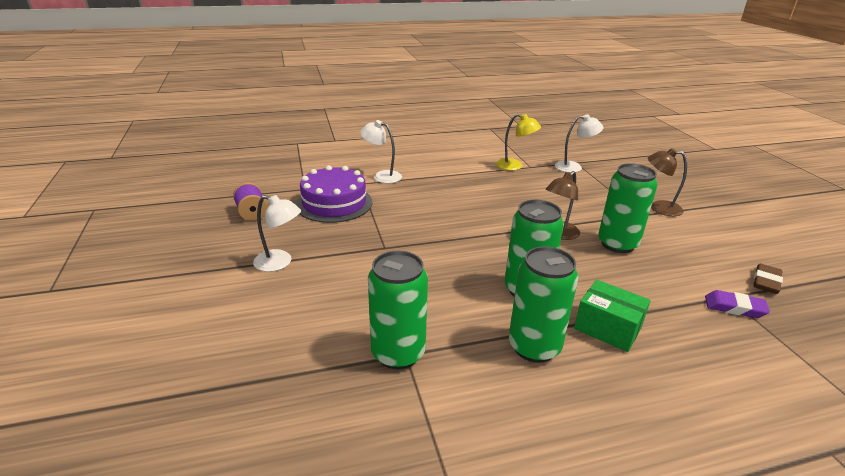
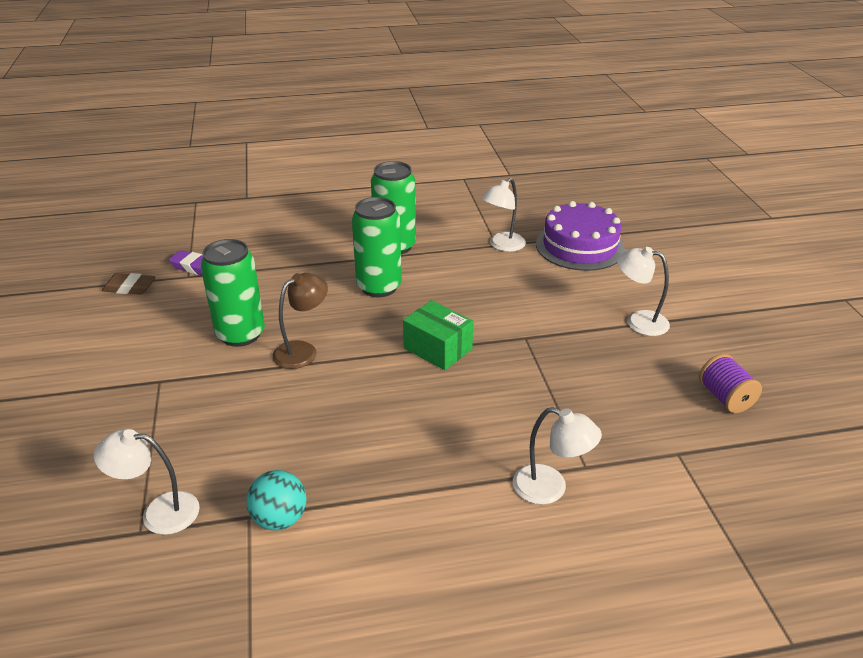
camera: 175 degrees left, 5 degrees up
(334, 203) = (613, 415): purple cake -> purple cake (580, 246)
(398, 353) = (502, 245): green can -> white lamp
(515, 166) = (280, 519): yellow lamp -> turquoise ball
(607, 328) = (326, 256): green box -> green box (438, 348)
(659, 208) = (117, 394): brown lamp -> none
(766, 282) = (129, 288): brown eraser -> brown eraser turned 60 degrees clockwise

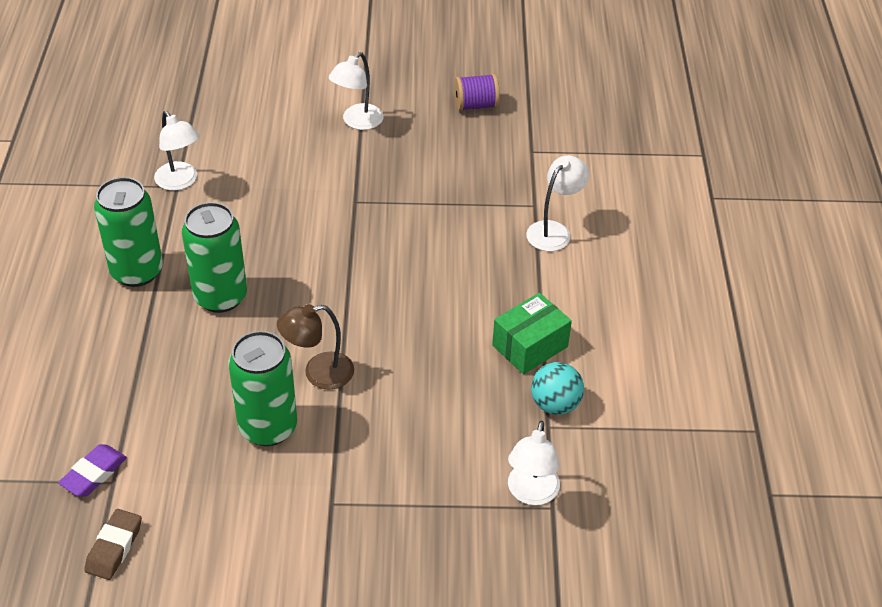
camera: 80 degrees left, 10 degrees up
(303, 351) = (318, 373): brown lamp -> brown lamp turned 75 degrees counterclockwise
(438, 348) = (351, 266): green box -> green box (530, 346)
(580, 246) = (211, 125): purple cake -> none

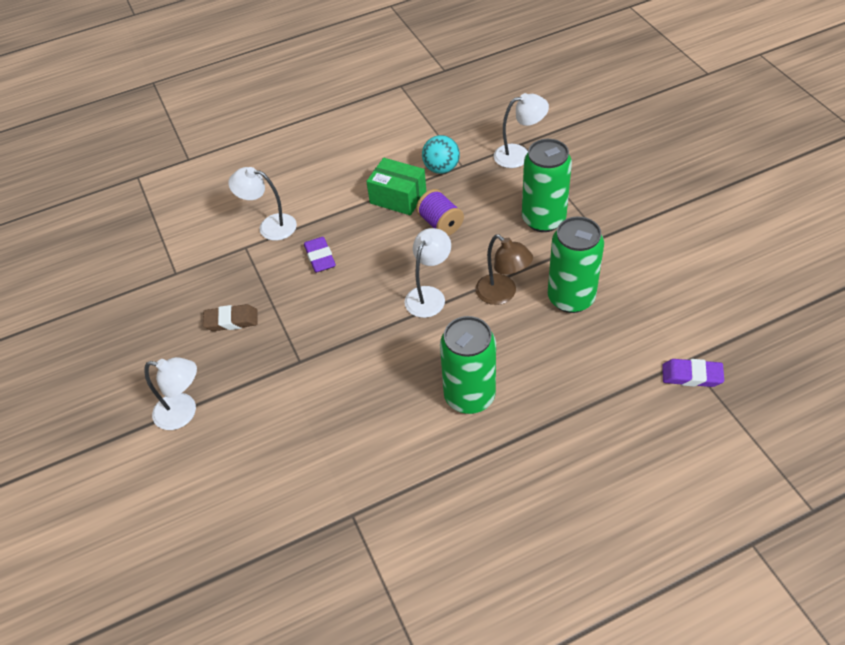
camera: 110 degrees left, 5 degrees up
(114, 547) = (731, 328): brown eraser -> brown eraser (231, 320)
(137, 271) = (481, 477): green can -> green can (543, 219)
(180, 182) = (344, 515): white lamp -> white lamp (429, 295)
(476, 105) = (123, 334): purple spool -> purple spool (440, 223)
(479, 253) = (320, 257): none -> purple eraser

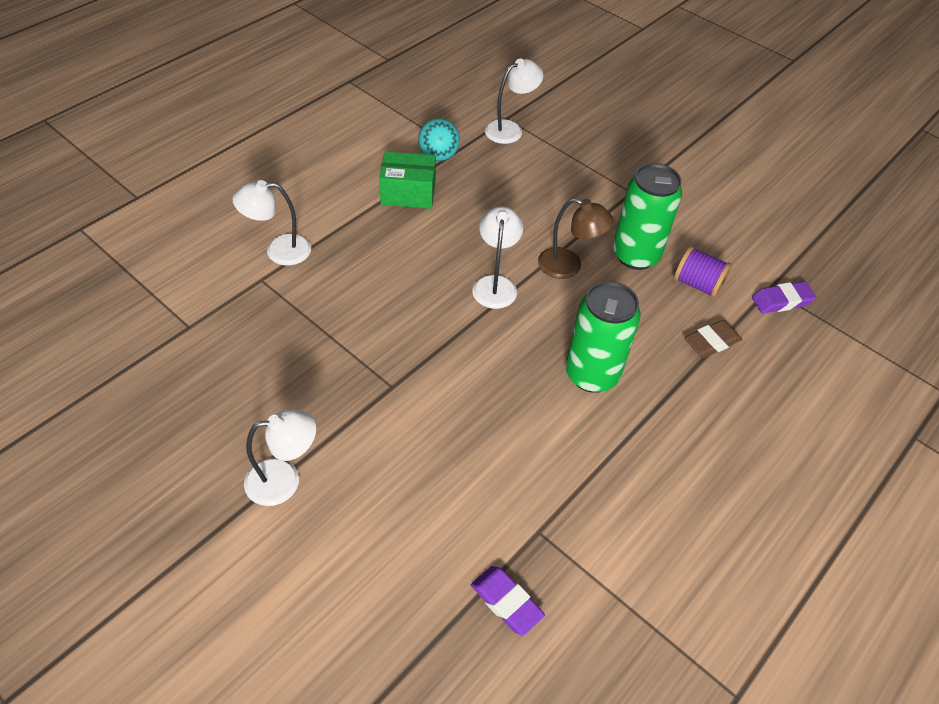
camera: 30 degrees left, 0 degrees up
(231, 320) = (288, 363): brown eraser -> brown eraser (711, 342)
(320, 257) = (355, 272): purple eraser -> purple eraser (506, 602)
(440, 223) = (467, 210): purple spool -> purple spool (697, 284)
(543, 219) = (568, 186): green can -> none

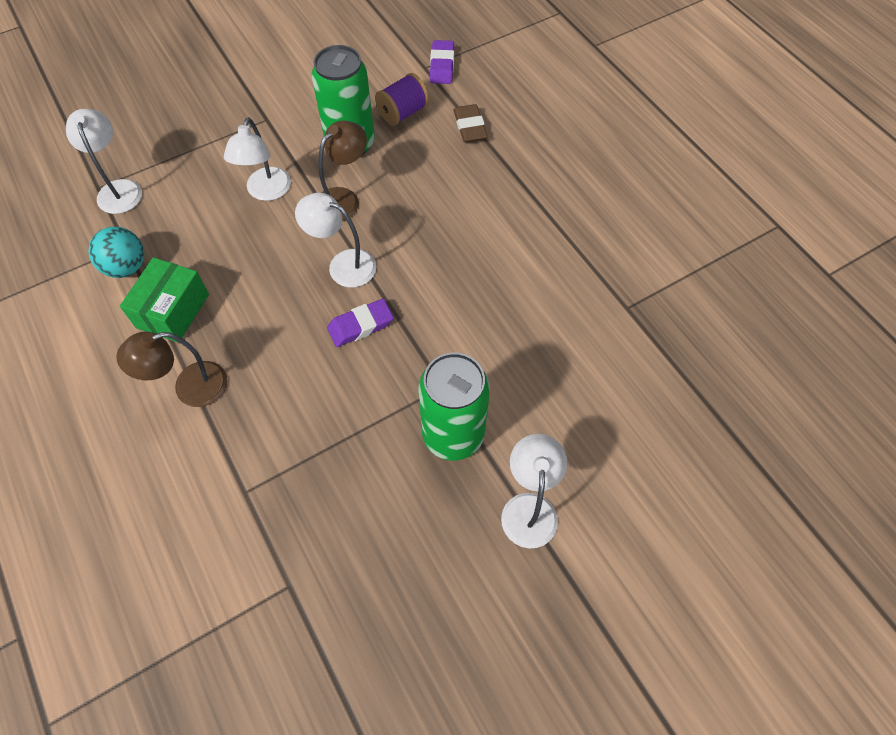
camera: 70 degrees left, 10 degrees up
(279, 251) = (205, 465): white lamp -> white lamp (266, 192)
(342, 223) = (190, 388): none -> brown lamp
(506, 602) = (687, 349): purple eraser -> purple eraser (360, 326)
(592, 374) = (478, 221): green can -> green can (453, 435)

